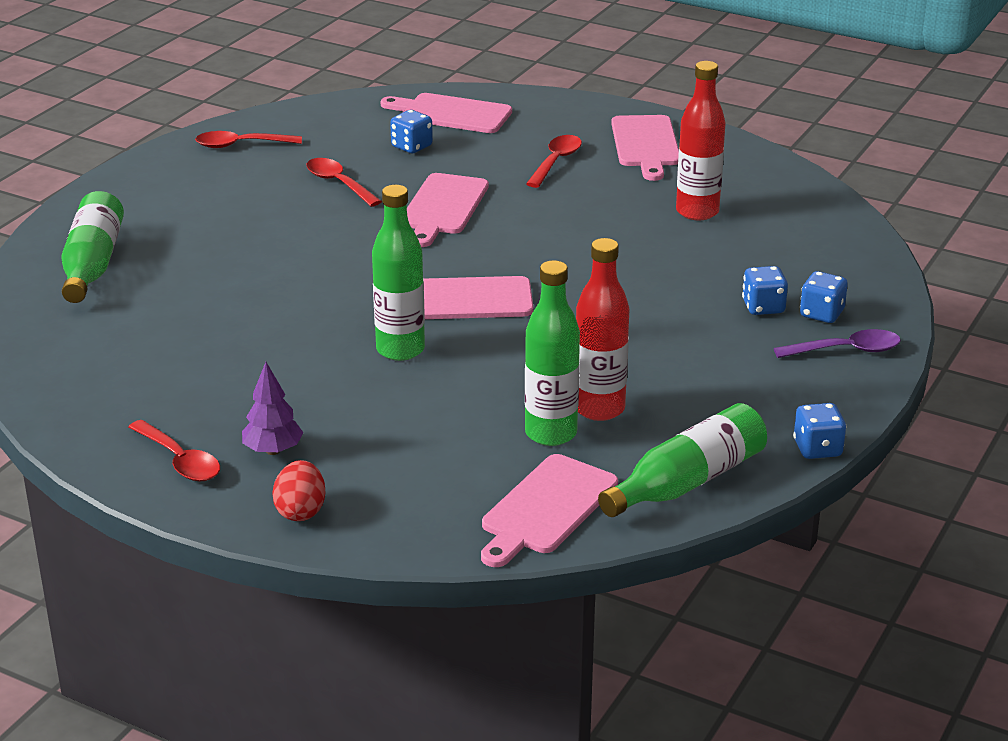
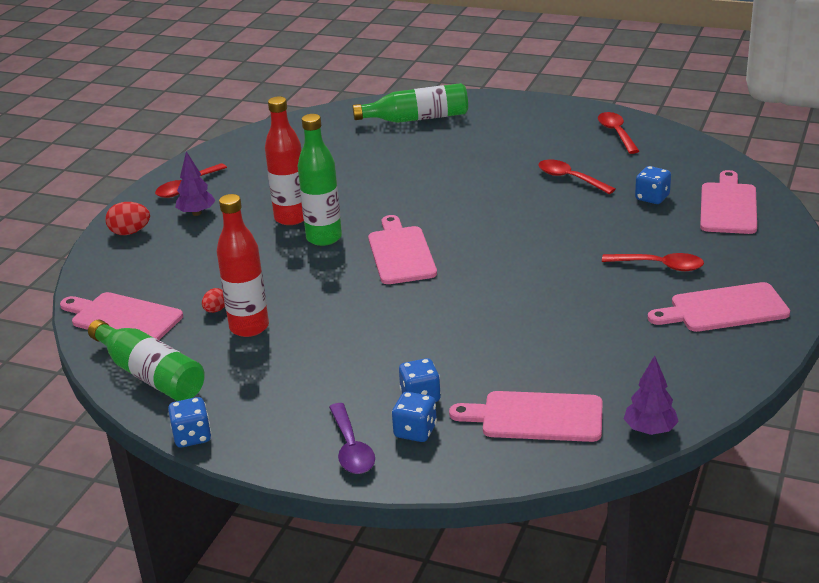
camera: 85 degrees right, 0 degrees up
(339, 183) = (570, 179): red spoon -> red spoon turned 90 degrees counterclockwise
(443, 207) = (548, 225): pink cutting board -> pink cutting board (536, 417)
(551, 433) = (215, 310): green bottle -> red egg
(697, 212) = (593, 348): red bottle -> red bottle (291, 218)
(831, 202) = (650, 430): none -> purple tree

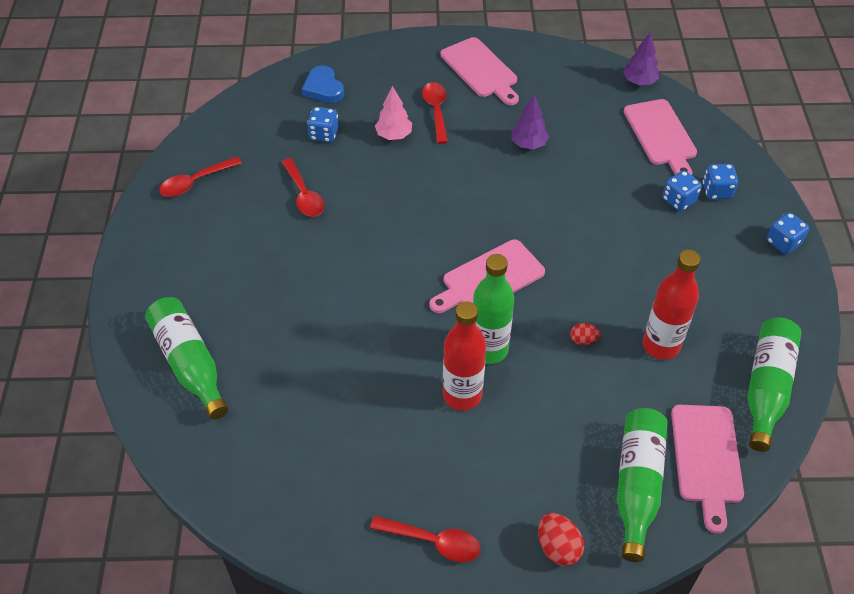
camera: 115 degrees left, 20 degrees up
(137, 278) = (637, 485): none -> green bottle
(192, 437) = (812, 319): blue dice -> blue dice (783, 243)
(196, 213) = (489, 496): purple tree -> purple tree (528, 144)
(215, 310) = (651, 385): red egg -> red egg (583, 340)
(351, 448) = (757, 219): purple spoon -> none
(570, 179) = (304, 195): red spoon -> red spoon turned 45 degrees counterclockwise
(631, 235) = (394, 135): none -> pink tree
(728, 206) = (323, 88): pink cutting board -> blue heart

